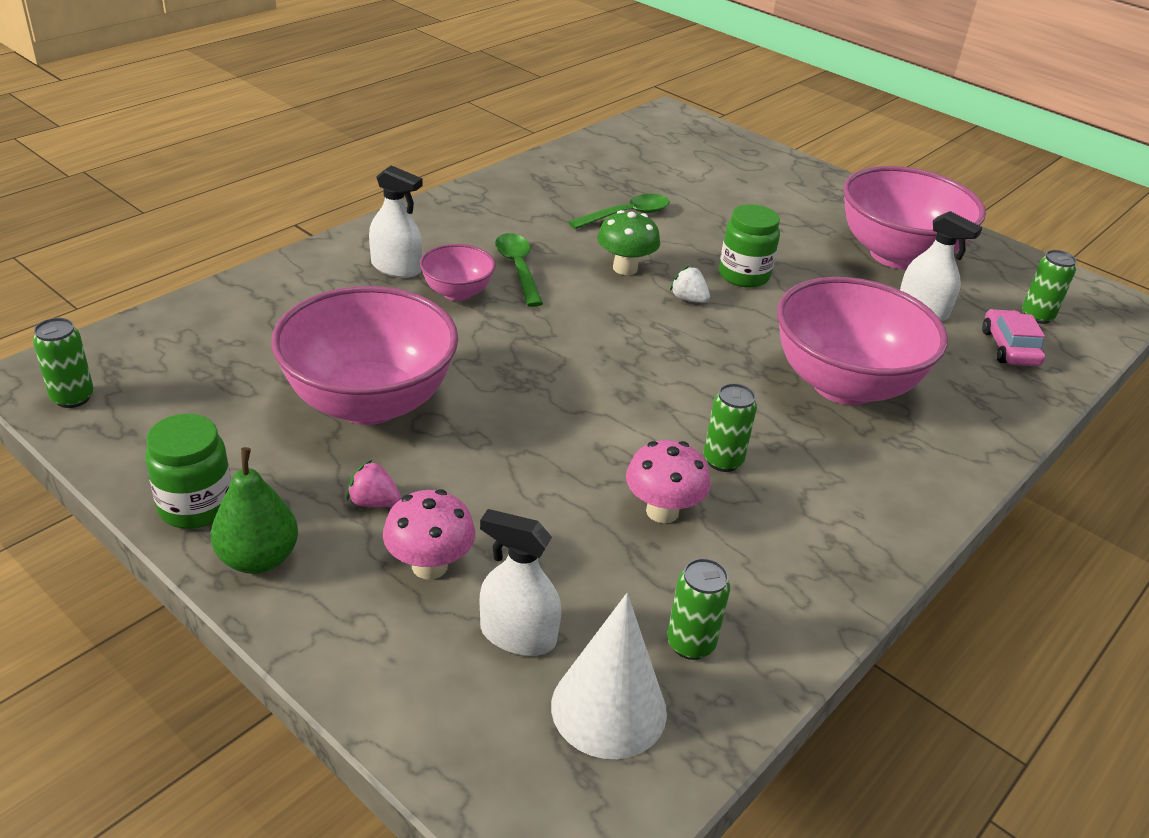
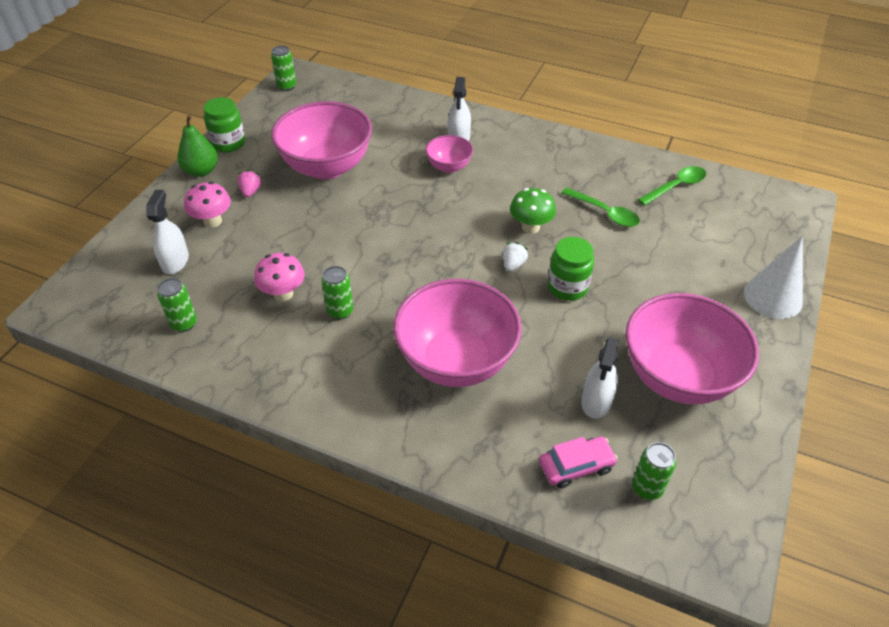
camera: 75 degrees right, 10 degrees up
(518, 269) = (493, 182): green spoon -> green spoon (676, 187)
(608, 708) = (136, 302): white cone -> white cone (772, 297)

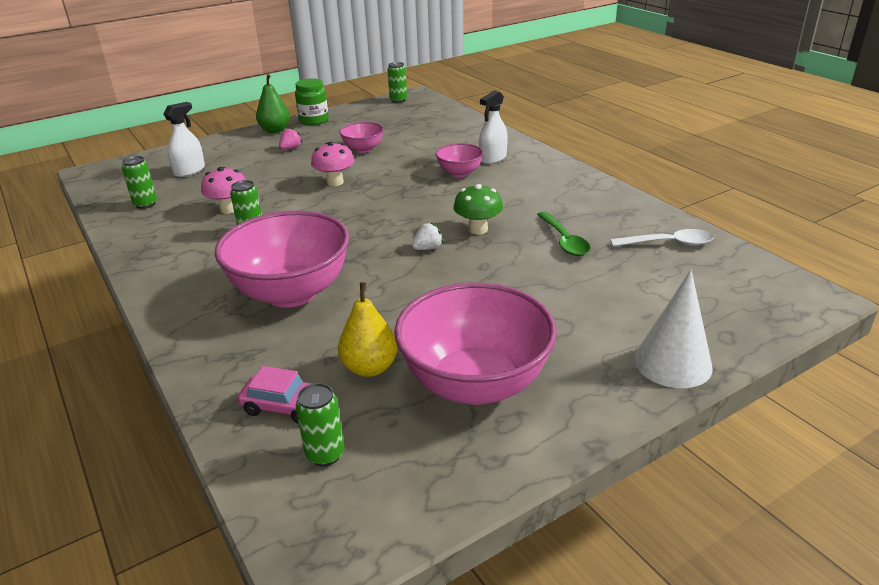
camera: 35 degrees right, 15 degrees down
(213, 221) = (243, 157): pink mushroom -> pink mushroom (335, 182)
(327, 167) = (363, 149): pink bowl -> pink bowl, size x0.49
(567, 287) = (456, 279): green jar -> none
(596, 401) = (369, 368): white spray bottle -> yellow pear
(676, 187) = (668, 243): green spoon -> white spoon

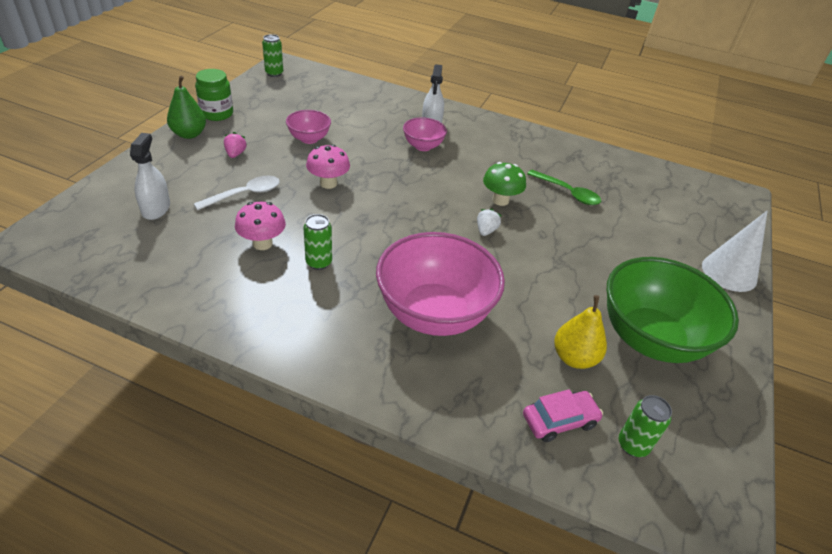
camera: 40 degrees left, 10 degrees up
(145, 204) = (160, 265): green can -> none
(475, 383) = (650, 339): pink bowl -> green bowl
(668, 243) = (629, 176): white spoon -> white spoon (244, 194)

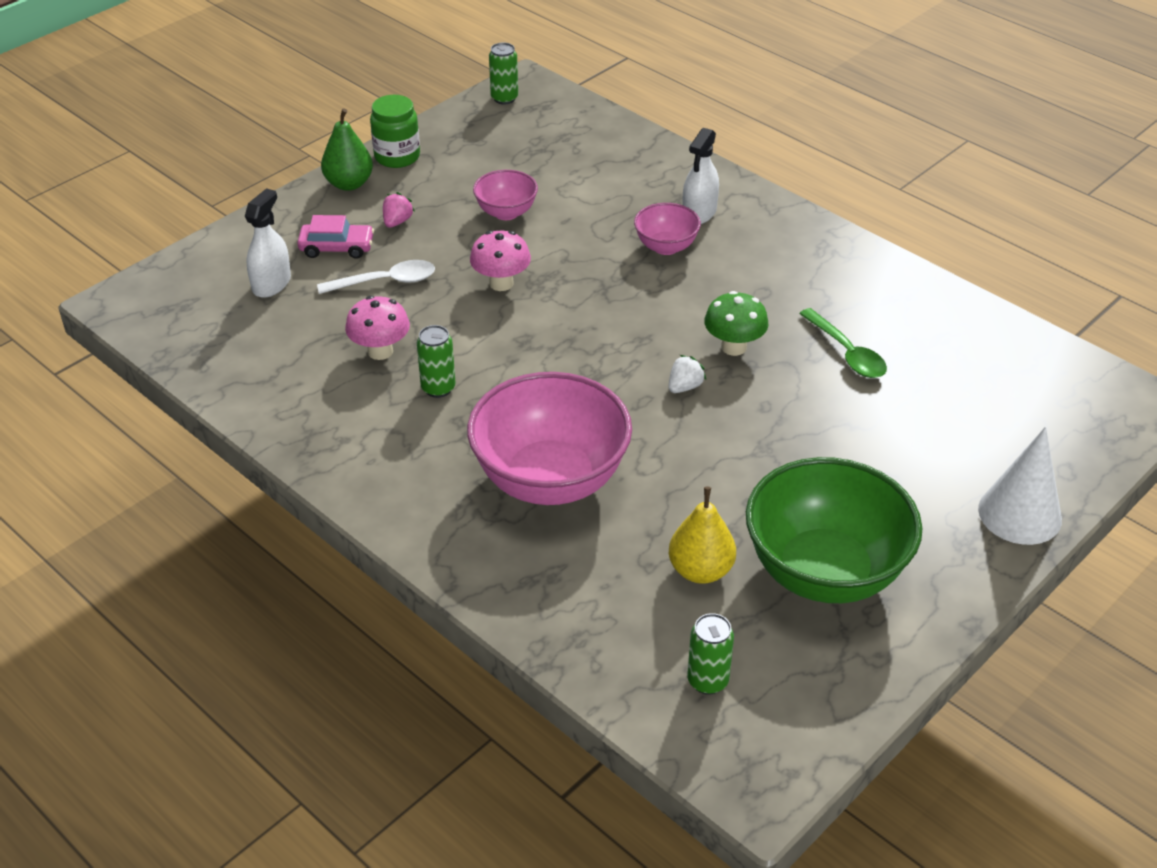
camera: 25 degrees right, 0 degrees up
(559, 420) = (633, 633): pink car -> pink car (337, 248)

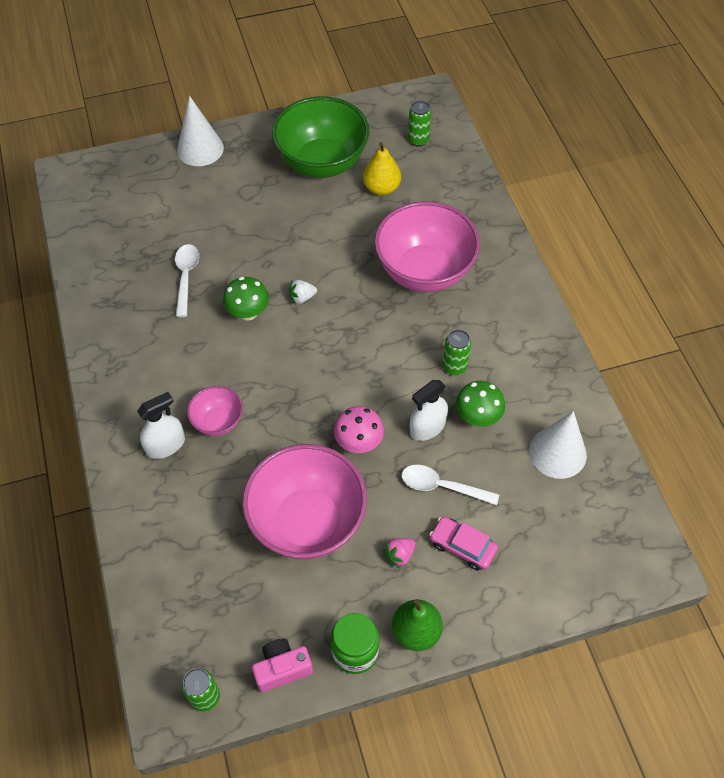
camera: 150 degrees left, 15 degrees up
(268, 353) = (557, 452): none -> white cone
(271, 284) = (530, 528): white spray bottle -> white spray bottle (427, 427)
(380, 351) = (477, 417): pink mushroom -> green mushroom
(453, 129) = (282, 669): none -> pink camera
(506, 212) = (307, 521): pink bowl -> pink bowl, size x2.05
(846, 352) = (186, 277): green spoon -> white spoon

